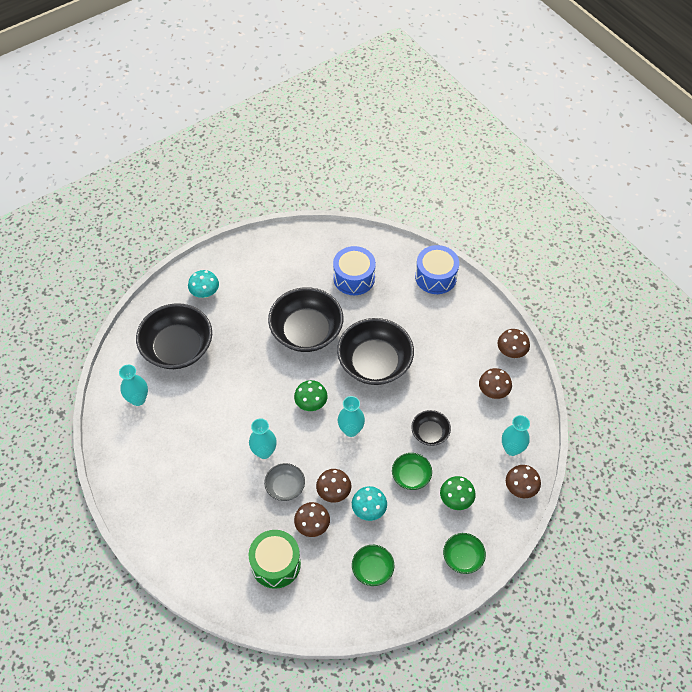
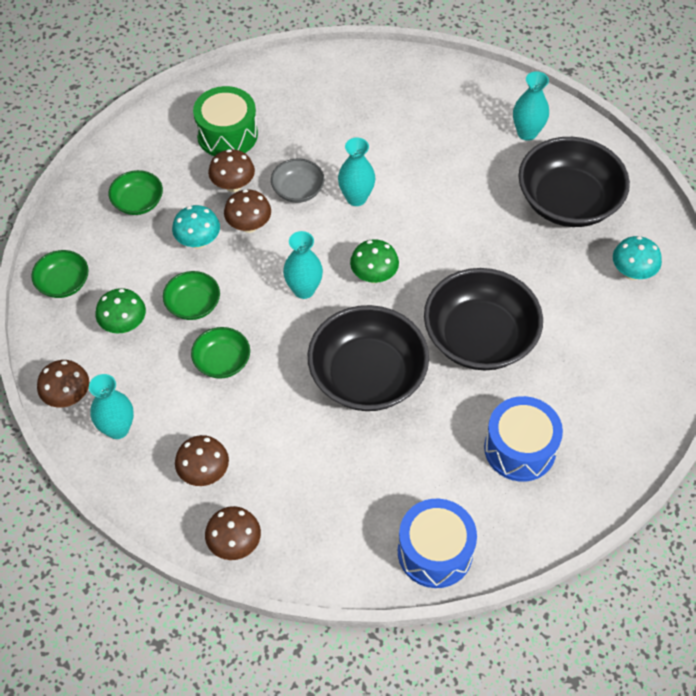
camera: 130 degrees right, 0 degrees up
(430, 433) = (222, 362): black bowl -> green bowl

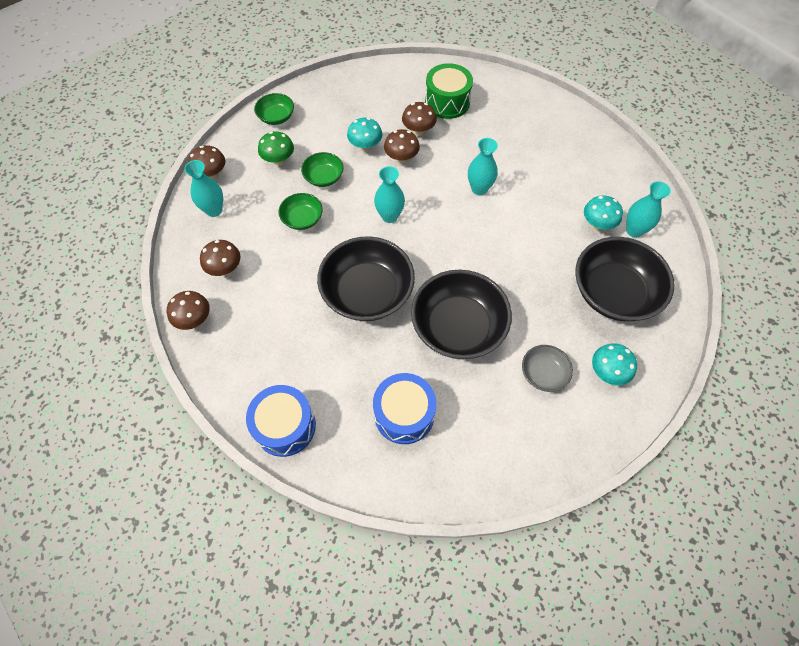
camera: 45 degrees right, 5 degrees up
(138, 202) = (359, 104): green bowl -> none
(298, 190) = (450, 160): grey bowl -> grey bowl (543, 373)
(374, 276) = (437, 240): green mushroom -> none
(492, 151) = (597, 225): none -> turquoise mushroom

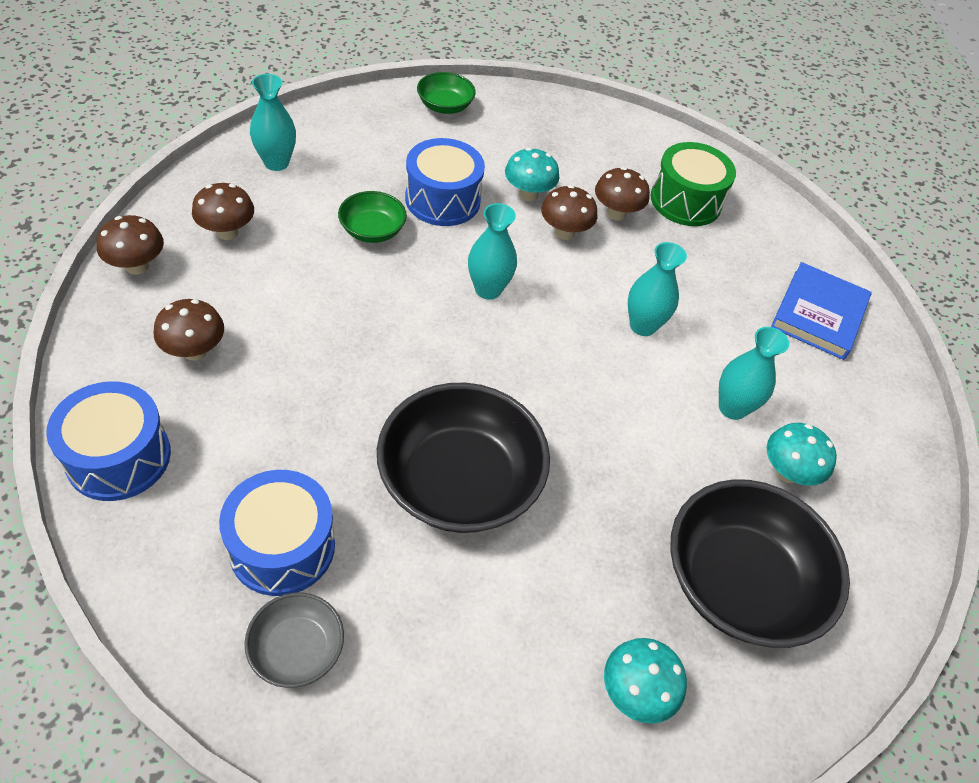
camera: 25 degrees right, 10 degrees down
(212, 174) = (310, 125): brown mushroom -> brown mushroom (194, 351)
(279, 160) = (404, 152): green mushroom -> none
(324, 177) = (442, 200): green bowl -> blue drum
(367, 293) = (375, 362): black bowl -> none
(543, 373) = (531, 626): grey bowl -> grey bowl (297, 649)
(554, 130) = (818, 314): none -> blue book
(634, 230) = (844, 515): turquoise vase -> turquoise vase (732, 408)

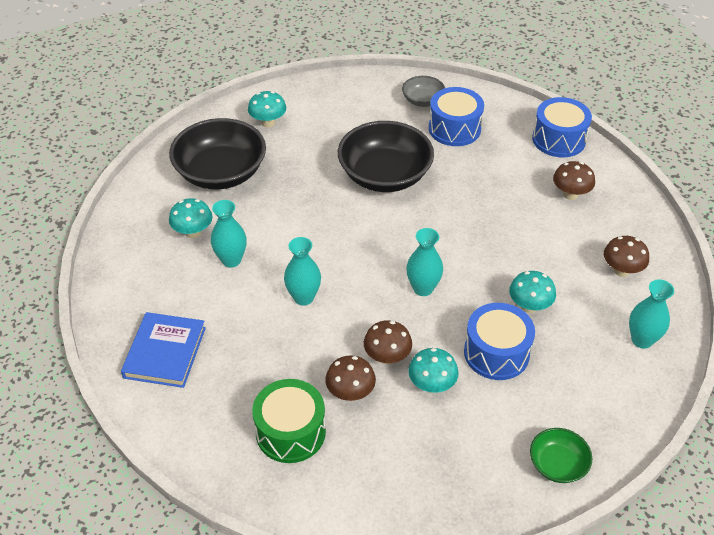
camera: 170 degrees right, 5 degrees down
(137, 266) = (650, 230): brown mushroom -> none
(372, 230) = (529, 306): green bowl -> turquoise mushroom

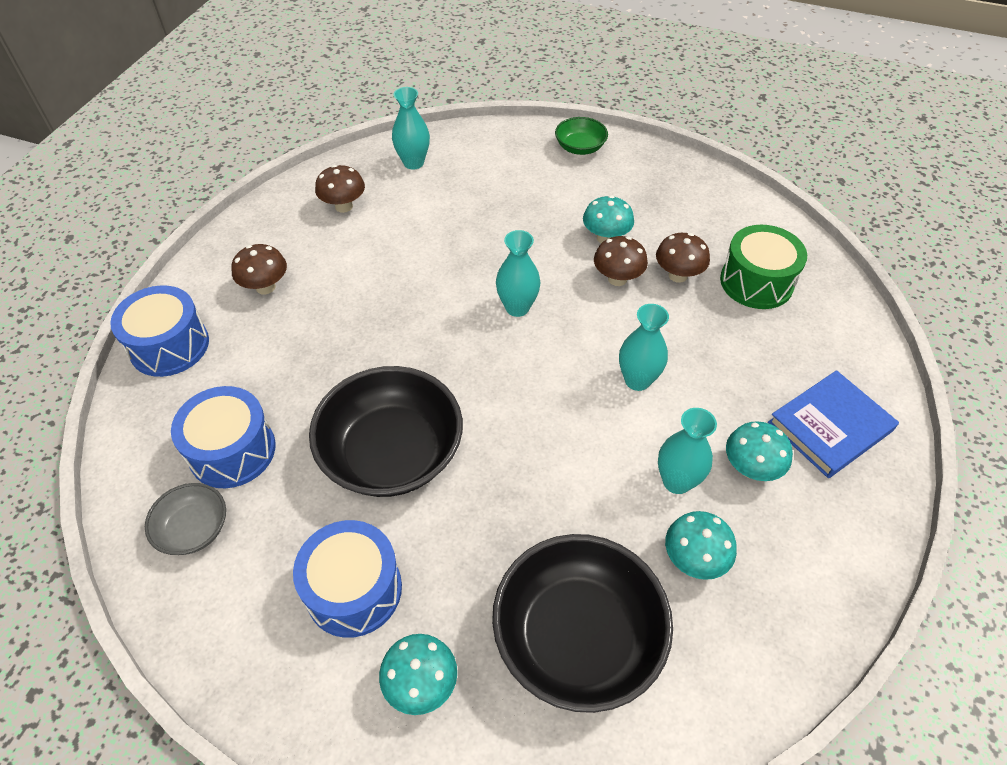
camera: 135 degrees left, 5 degrees up
(496, 353) = (527, 224): blue drum -> blue drum (354, 589)
(529, 306) = (453, 234): turquoise mushroom -> turquoise mushroom (750, 468)

